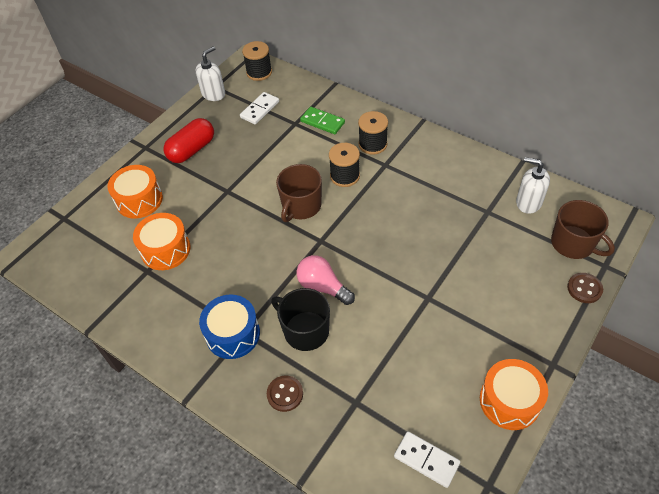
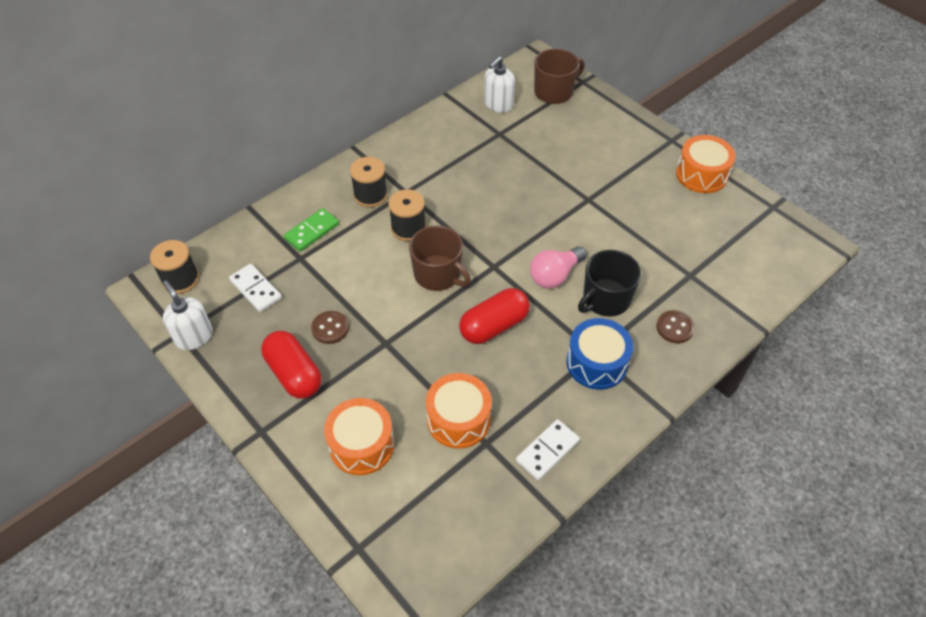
camera: 80 degrees left, 0 degrees up
(257, 253) = (494, 326): none -> red capsule
(426, 460) = (749, 239): white domino -> white domino (547, 451)
(584, 289) = (603, 100): brown button -> brown button (330, 328)

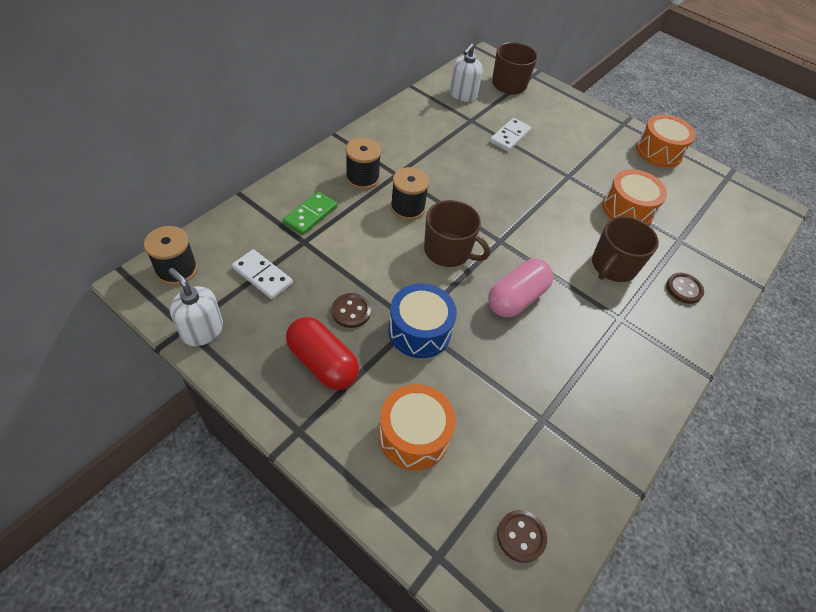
camera: 15 degrees left, 0 degrees up
(436, 540) = (521, 536): none -> brown button
(458, 419) = (508, 397): orange drum -> orange drum (627, 209)
(494, 326) = (516, 298): red capsule -> pink capsule
(547, 451) = (606, 422): white domino -> white domino (510, 136)
(555, 275) = (559, 246): pink light bulb -> none
(596, 363) = (624, 328): blue drum -> blue drum (419, 330)
(605, 299) = (613, 266): black mug -> brown mug

